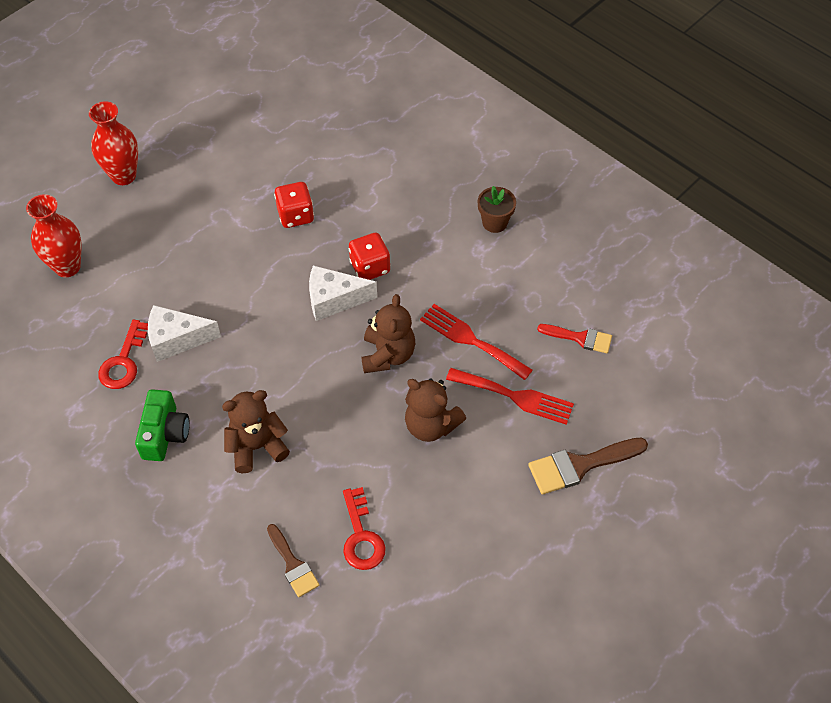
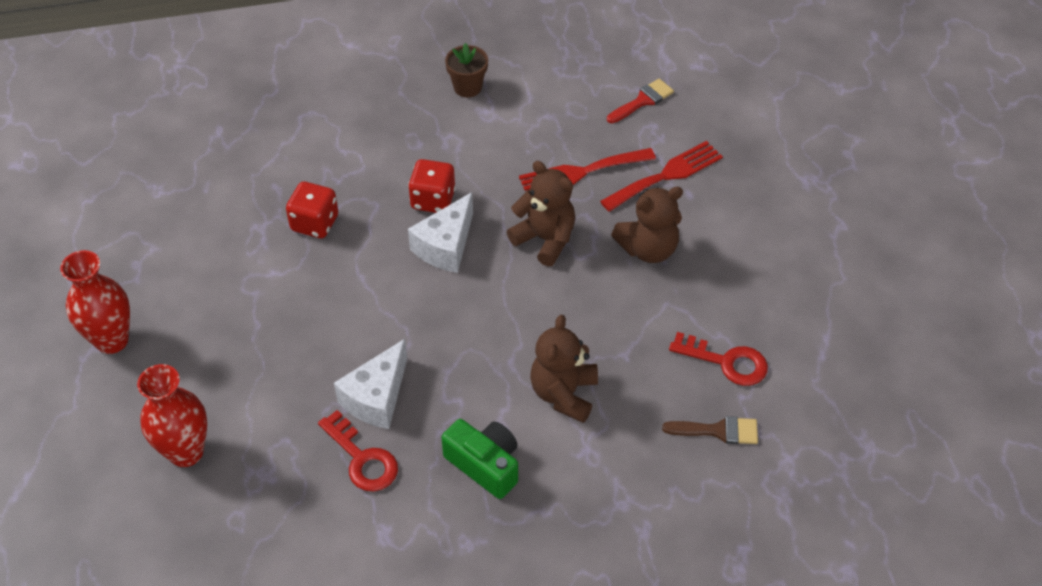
camera: 55 degrees left, 5 degrees down
(580, 465) = (769, 171): brown brush -> none

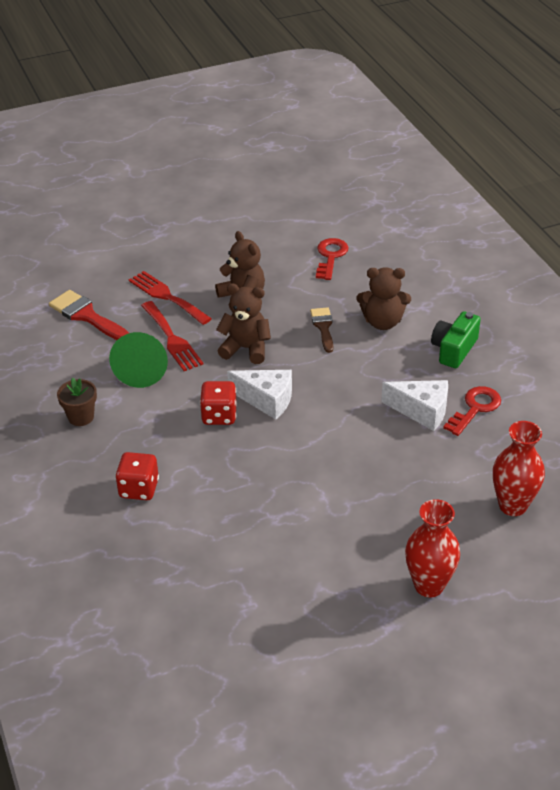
camera: 100 degrees left, 10 degrees down
(315, 223) = (262, 482): red dice -> red dice (139, 489)
(531, 141) = (142, 370): none -> green cone
(545, 239) = (246, 348): brown teddy bear -> brown teddy bear turned 75 degrees clockwise
(642, 101) = (87, 316): red brush -> red brush, size x1.55
(718, 431) = (385, 256): brown brush -> brown brush (323, 327)

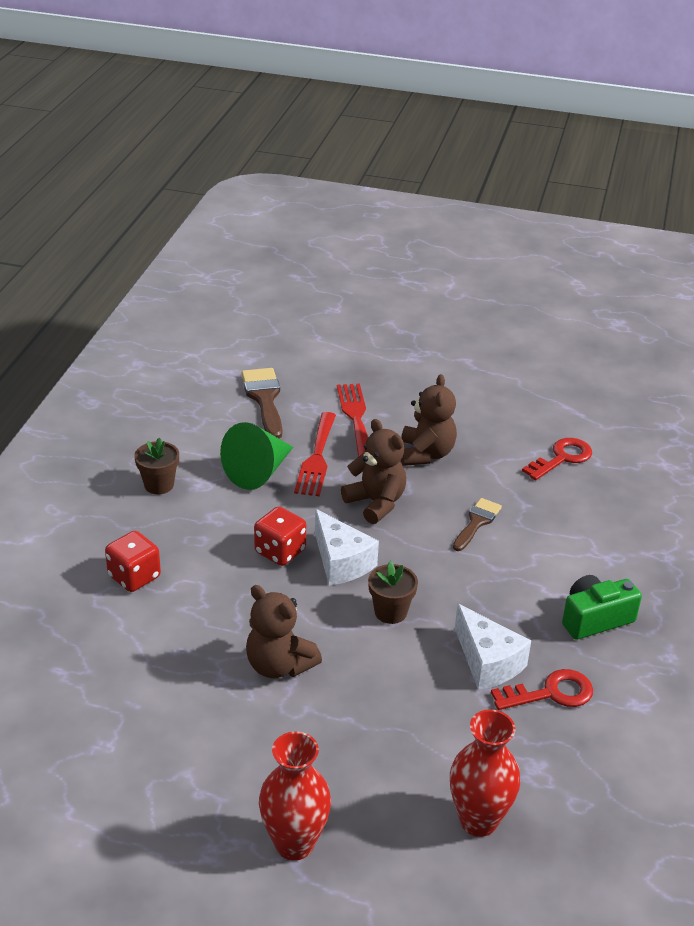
camera: 35 degrees right, 5 degrees down
(87, 316) = (264, 399): red brush -> brown brush
(332, 414) = (390, 612): none -> brown flower pot
(382, 322) = (546, 550): brown teddy bear -> brown teddy bear (279, 665)

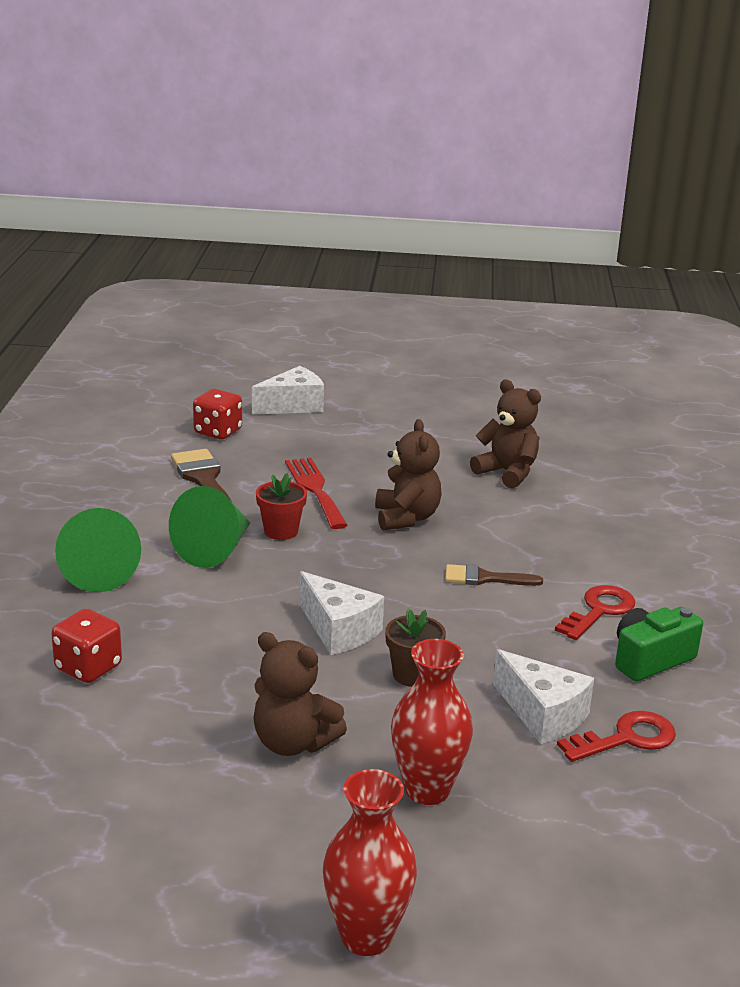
camera: 10 degrees left, 10 degrees down
(159, 485) = (97, 572): brown flower pot -> green cone
(280, 551) = (262, 626): red dice -> red dice (218, 432)
(316, 458) = (281, 531): red fork -> red flower pot
(358, 325) = (293, 406): none -> white cheese
(376, 503) = (363, 569): brown teddy bear -> brown teddy bear (507, 473)
(477, 522) = (485, 578): brown brush -> brown brush turned 105 degrees counterclockwise
(478, 820) = (586, 882): red vase -> red vase (427, 790)
(561, 458) = (559, 510): red key -> red key (599, 611)

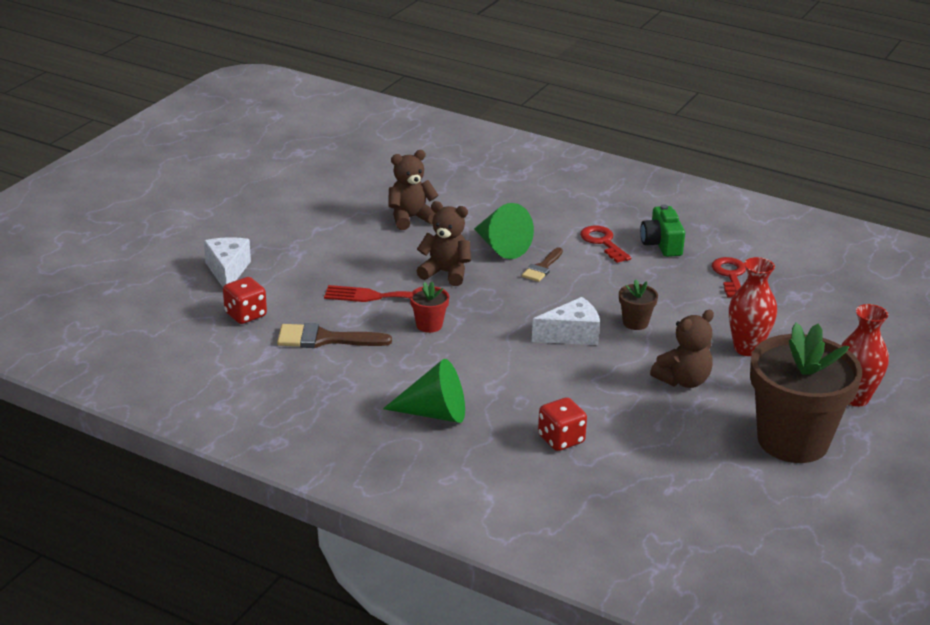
camera: 65 degrees left, 5 degrees up
(196, 880) = (793, 441): none -> brown flower pot
(215, 550) = (437, 357): green cone -> green cone (501, 247)
(542, 714) = (696, 293): white cheese -> none

